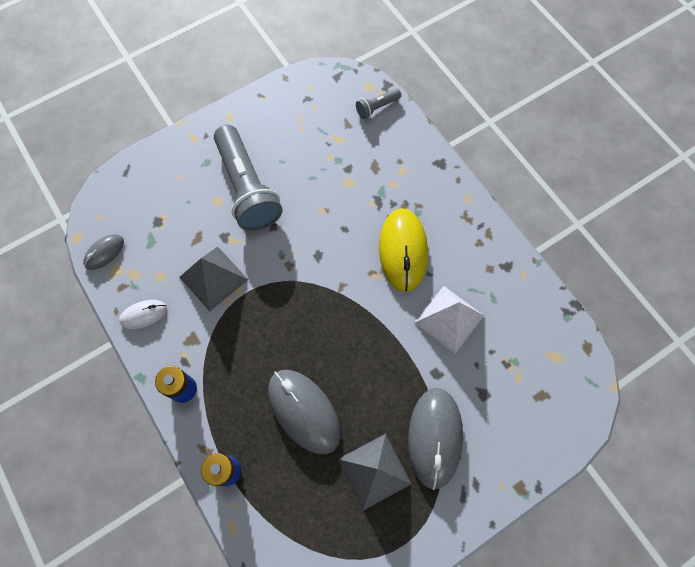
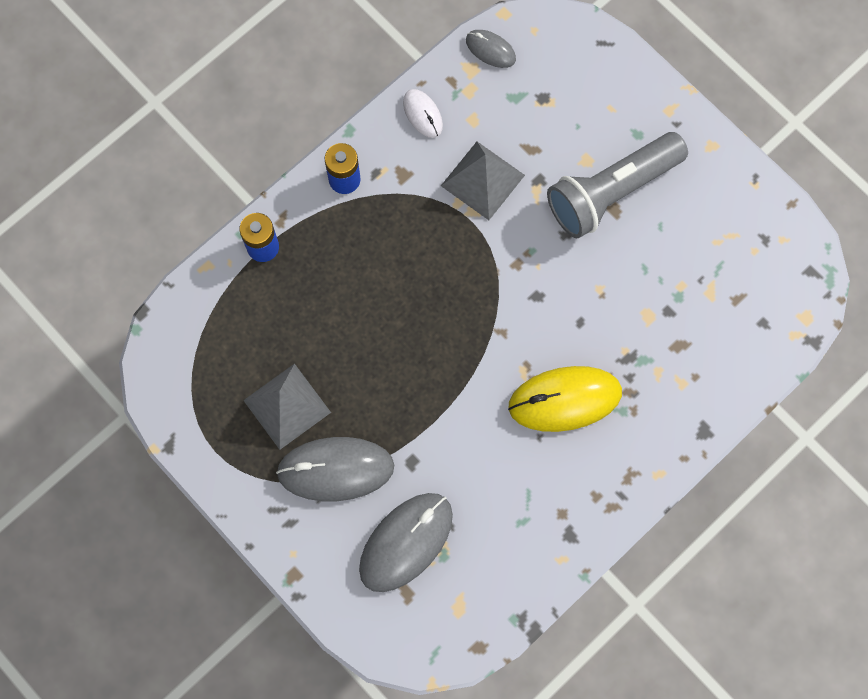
camera: 80 degrees right, 5 degrees up
(304, 411) = (341, 316): grey mouse -> grey mouse (406, 542)
(377, 107) = (773, 333): grey flashlight -> none
(449, 319) = (484, 469): white pyramid -> none

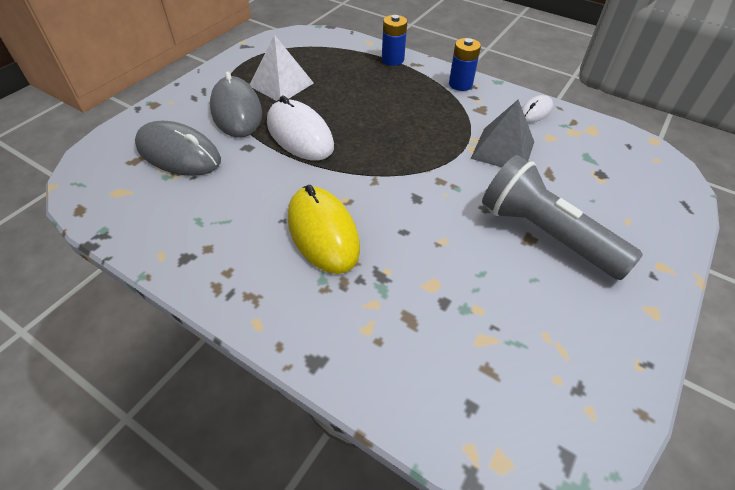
camera: 75 degrees right, 25 degrees down
(287, 406) = (281, 84): grey pyramid -> white pyramid
(402, 398) = (300, 134): none -> white mouse
(490, 50) = (617, 137): grey mouse -> none

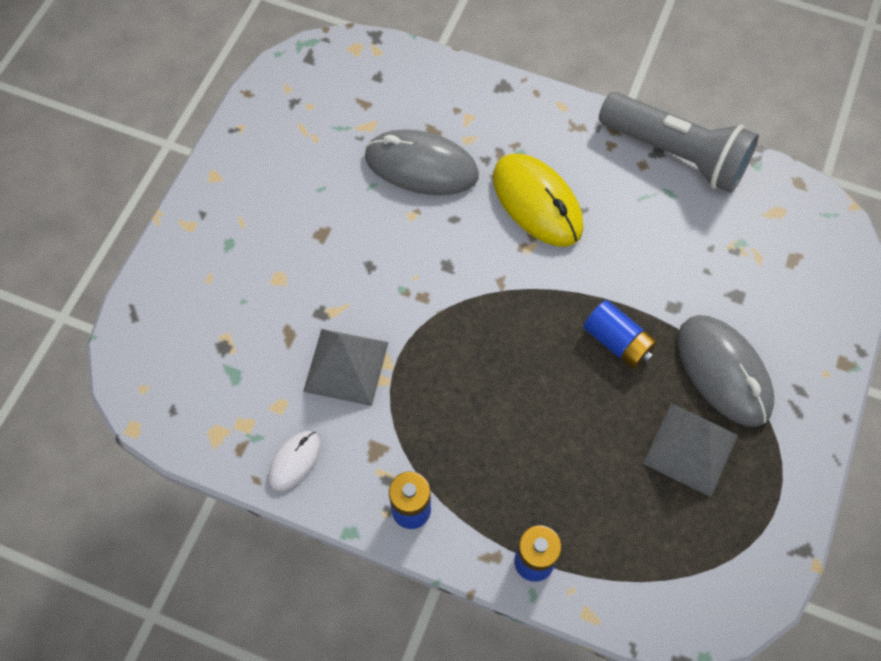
camera: 170 degrees right, 15 degrees up
(178, 154) = (750, 279): grey mouse -> grey mouse (421, 166)
(281, 84) = (690, 449): white pyramid -> grey pyramid
(300, 134) = (617, 342): white mouse -> blue battery
(545, 234) = (304, 243): grey flashlight -> grey flashlight (676, 154)

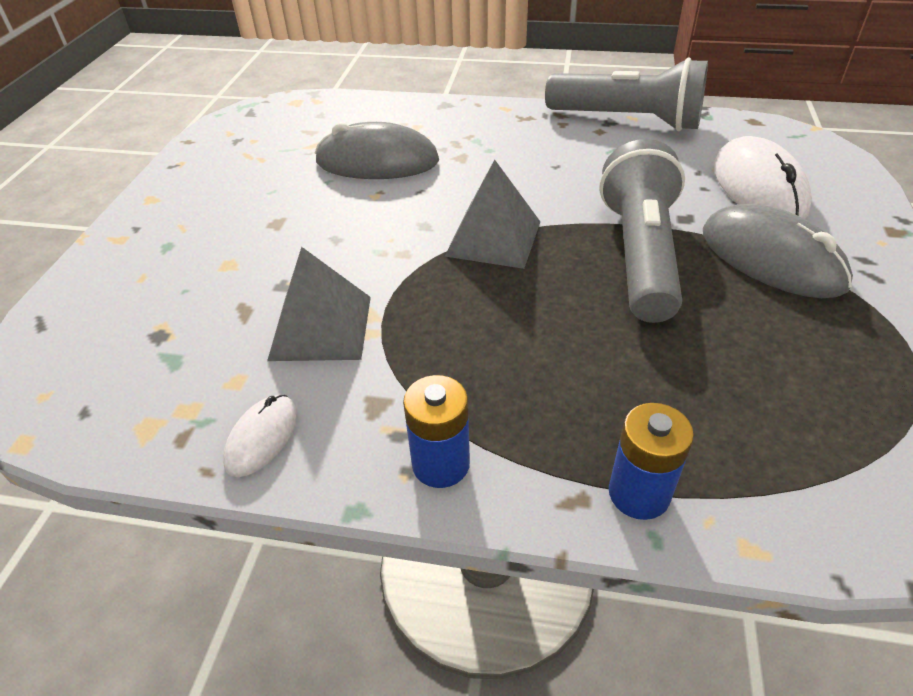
camera: 10 degrees left, 20 degrees down
(537, 202) = (505, 168): yellow mouse -> none
(617, 342) = (640, 254): blue battery -> grey flashlight
(690, 449) = (777, 331): grey pyramid -> grey pyramid (493, 238)
(755, 281) = (758, 187): none -> white mouse

